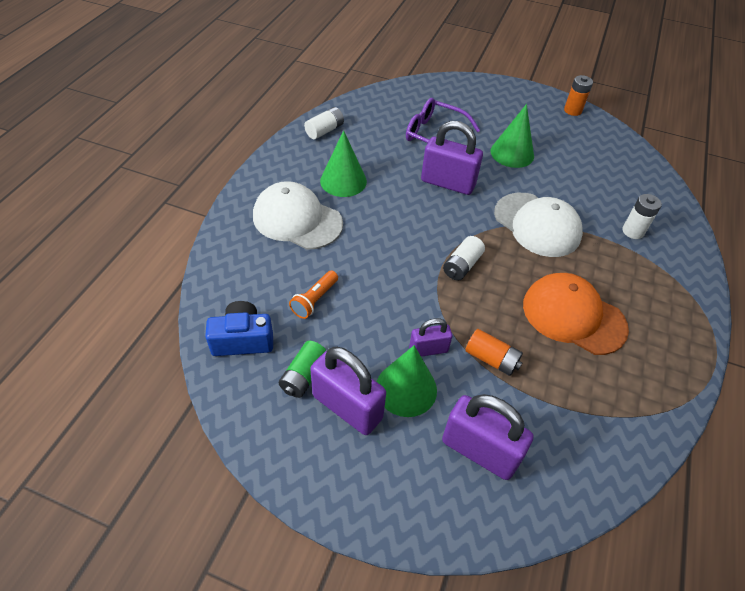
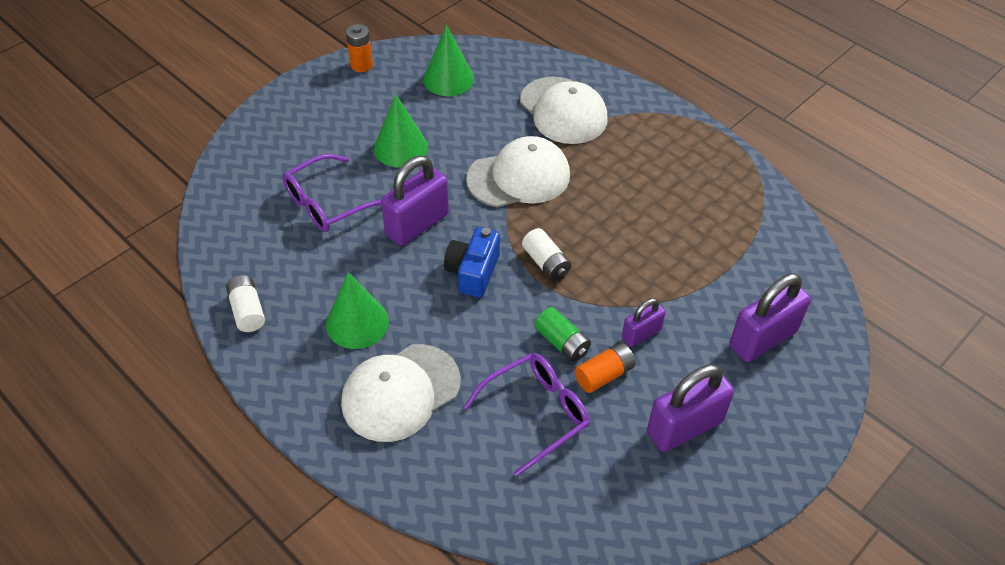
camera: 65 degrees left, 0 degrees up
(243, 339) = (564, 501): blue camera -> blue camera (473, 272)
(304, 376) = (634, 454): green battery -> green battery (562, 342)
(314, 300) = (536, 413): orange flashlight -> purple glasses
(406, 388) = (680, 370): green cone -> green cone (448, 79)
(428, 349) = (641, 334): purple padlock -> purple padlock turned 45 degrees clockwise
(491, 359) = (670, 288): orange battery -> orange battery (604, 375)
(573, 316) = (645, 205): orange cap -> none
(633, 231) = (563, 111): white battery -> white cap

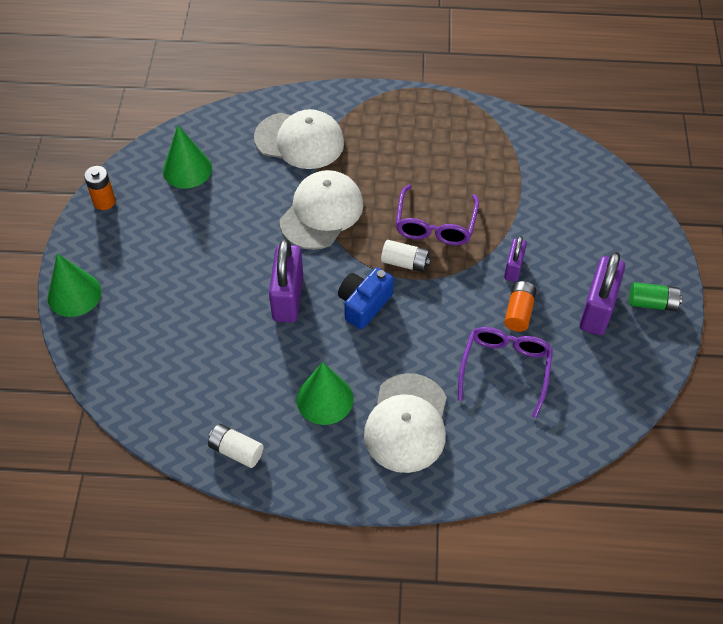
camera: 40 degrees left, 5 degrees up
(327, 203) = (203, 329): purple glasses -> purple glasses (435, 225)
(400, 148) = (211, 248): green cone -> green cone (74, 294)
(473, 272) = (364, 304): blue camera -> blue camera turned 60 degrees clockwise
(562, 342) = (472, 310): green battery -> green battery (652, 303)
(762, 339) = (585, 218): purple padlock -> none

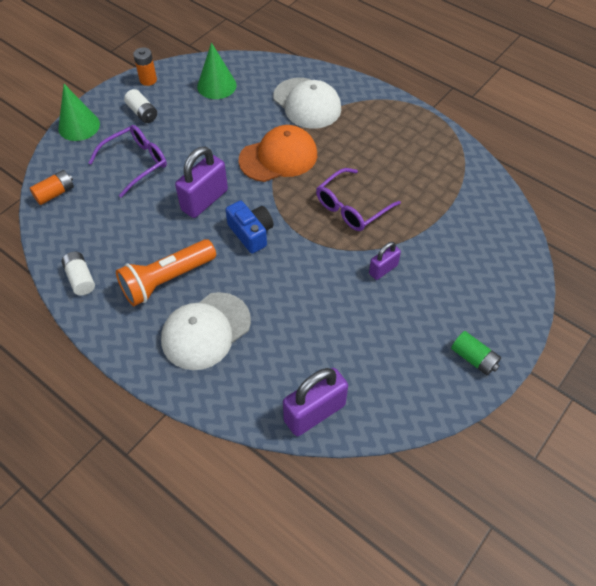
camera: 35 degrees right, 0 degrees up
(321, 212) = (278, 157): white cap -> orange cap
(325, 399) = (166, 280): green cone -> orange flashlight
(364, 304) = (251, 233): blue camera -> blue camera turned 75 degrees clockwise
(405, 263) = (306, 221): white battery -> white battery (142, 113)
(505, 369) = (310, 337): purple glasses -> purple glasses (136, 163)
(519, 312) = (358, 303): orange battery -> orange battery (55, 193)
(597, 310) = (422, 337): purple padlock -> purple padlock (314, 412)

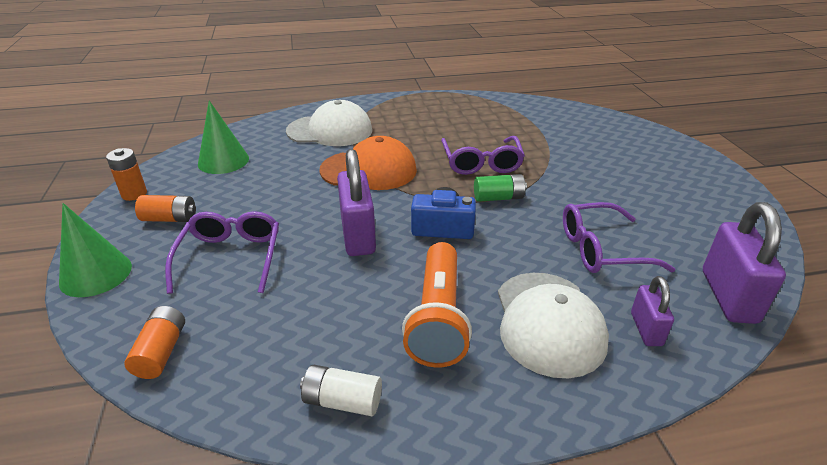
camera: 50 degrees left, 20 degrees down
(142, 113) = (170, 219): white battery -> orange battery
(278, 157) = (369, 170): orange cap -> orange cap turned 75 degrees clockwise
(305, 325) = (601, 249): none -> purple glasses
(383, 269) = (572, 179): purple padlock -> purple padlock (646, 329)
(473, 358) = (713, 183): green battery -> green battery (498, 198)

